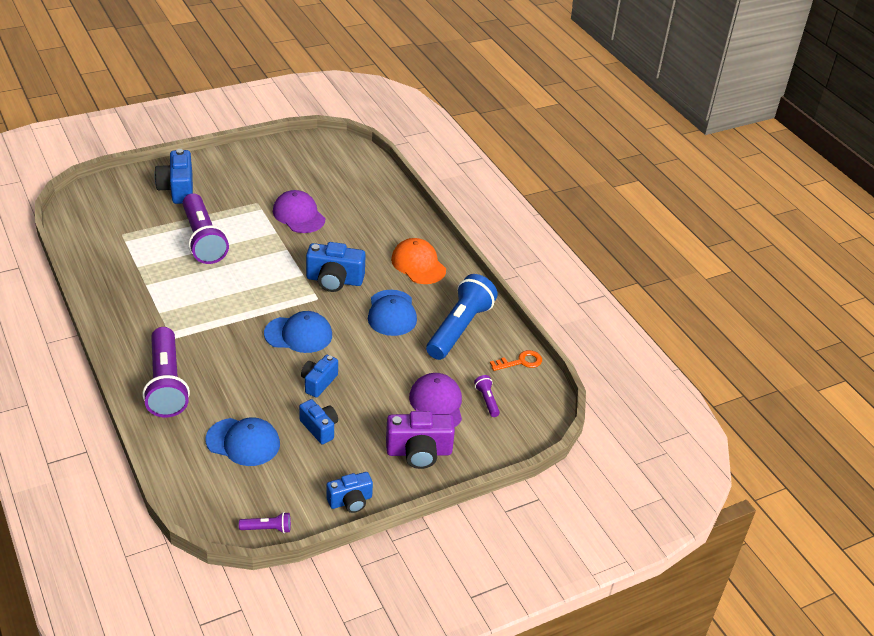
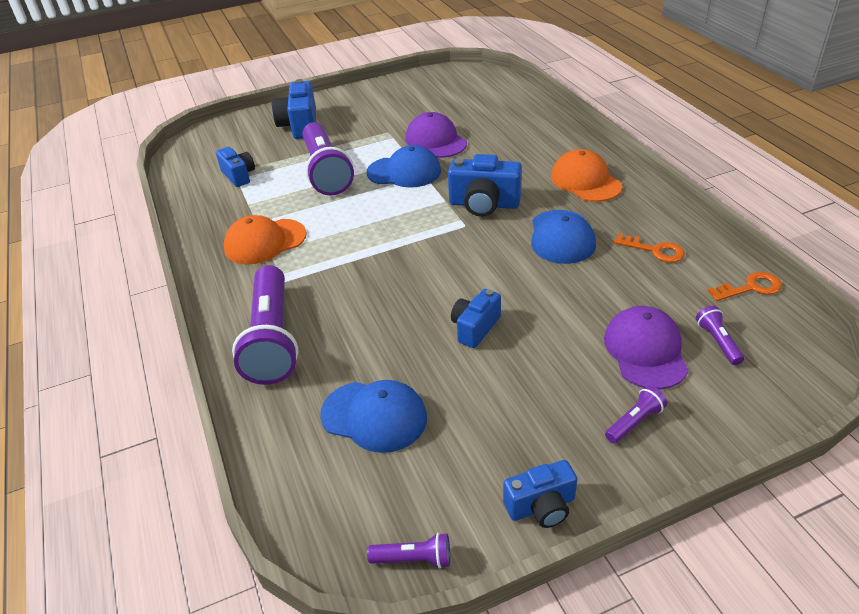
camera: 10 degrees right, 0 degrees up
(154, 303) = (265, 242): none -> orange cap
(298, 334) = (444, 268): blue cap -> blue cap (404, 172)
(319, 428) = (482, 391): blue camera -> blue camera (239, 176)
(419, 452) = (634, 422): purple camera -> purple flashlight
(459, 328) = (654, 250): blue flashlight -> orange key

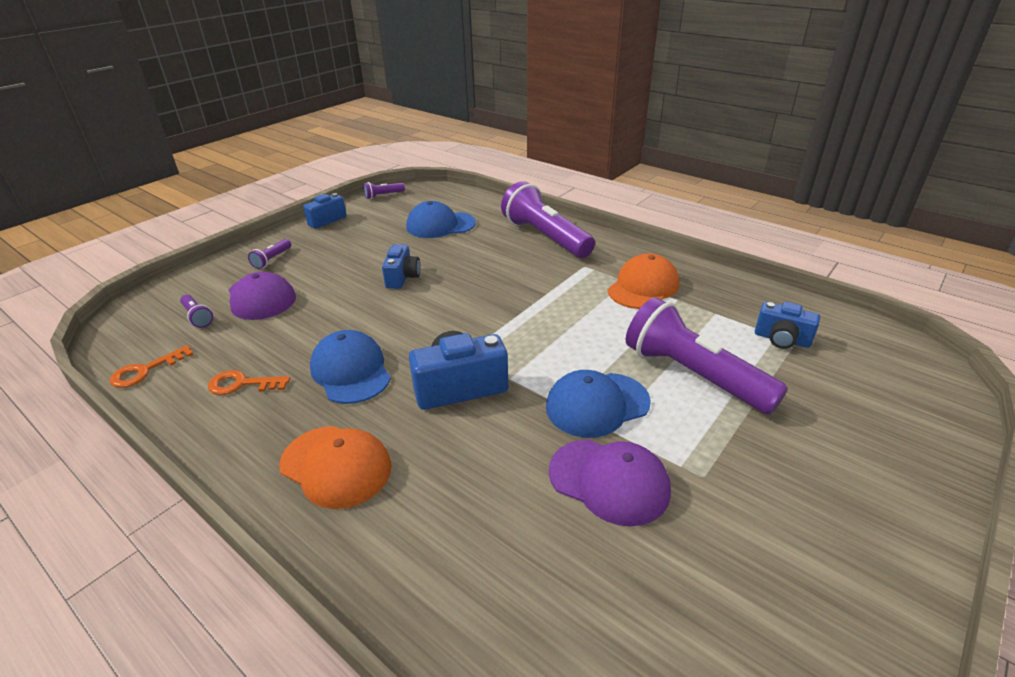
camera: 150 degrees right, 5 degrees down
(300, 125) = (849, 444): blue camera -> none

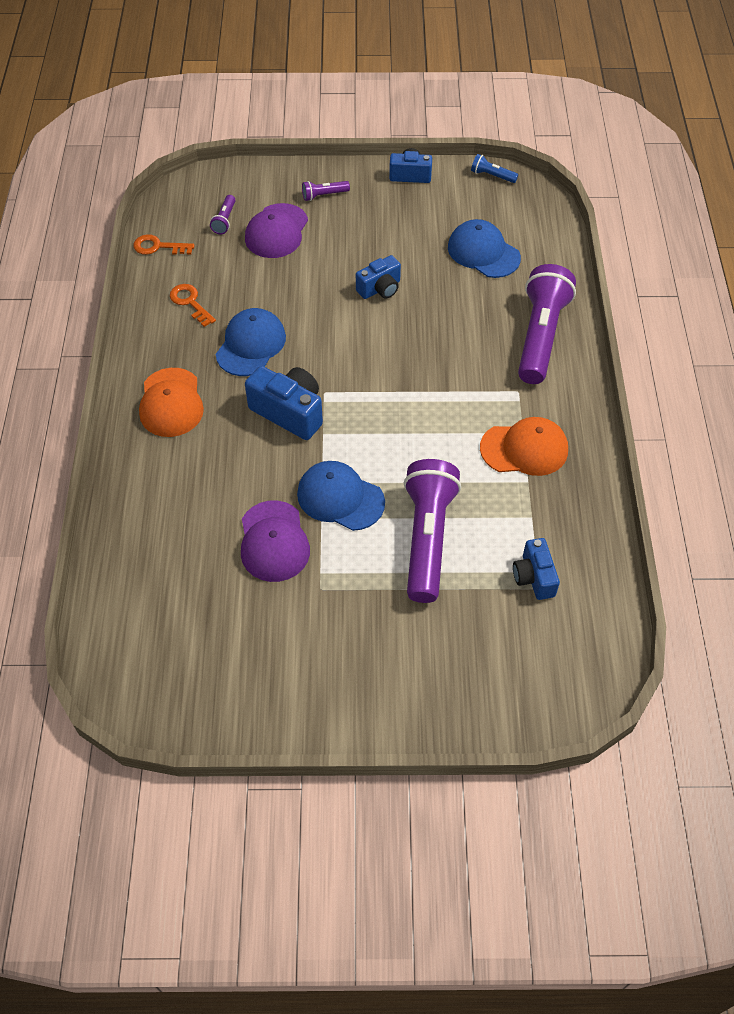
camera: 50 degrees right, 20 degrees up
(383, 195) = (492, 176): purple flashlight -> blue flashlight

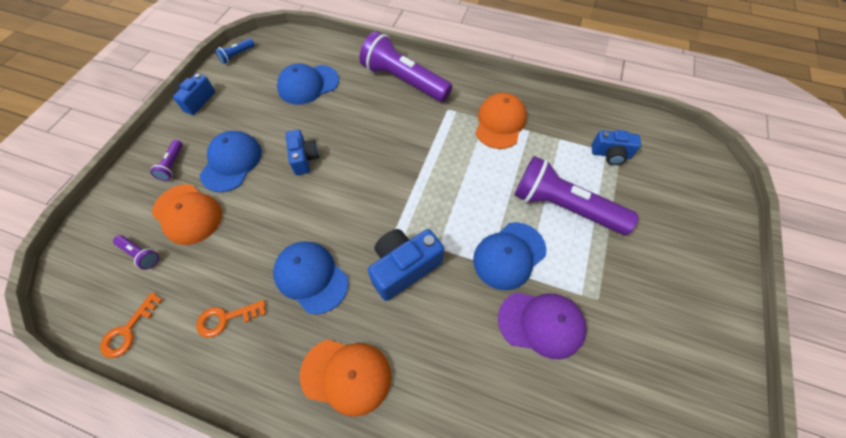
camera: 70 degrees left, 5 degrees up
(276, 231) = (187, 214): purple cap -> orange cap
(347, 236) = (231, 162): none -> blue cap

